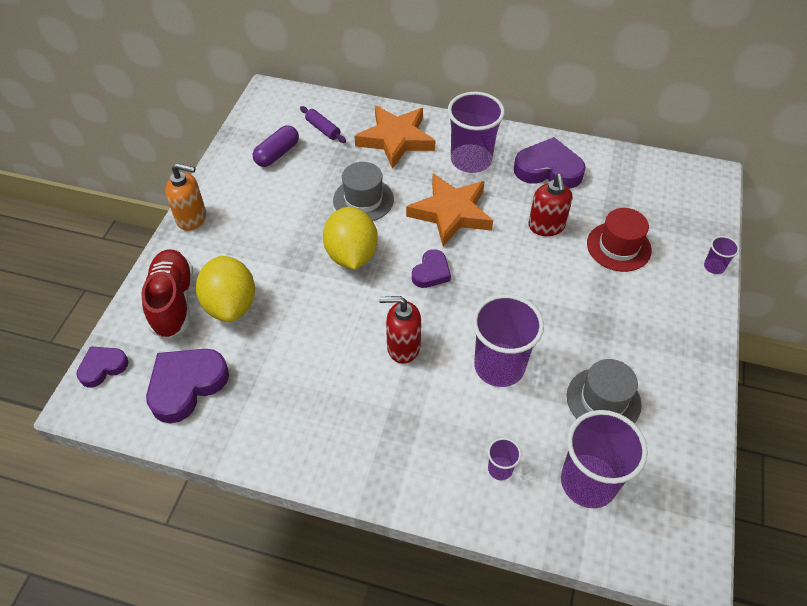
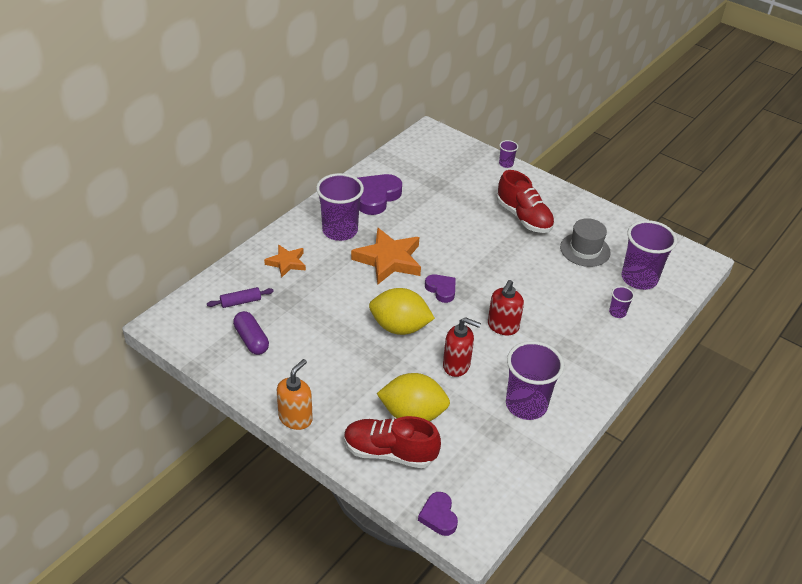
camera: 70 degrees left, 10 degrees down
(186, 385) = (482, 461): purple heart -> none
(363, 200) = (344, 303): grey hat -> none
(396, 139) = (286, 263): orange star -> orange star, size x0.57
(499, 366) = (540, 285): purple cup -> purple cup (526, 405)
(546, 226) = (431, 219): red soap dispenser -> red soap dispenser (456, 365)
(618, 247) = (468, 194): red hat -> none
(619, 315) = (523, 217): none -> red shoe

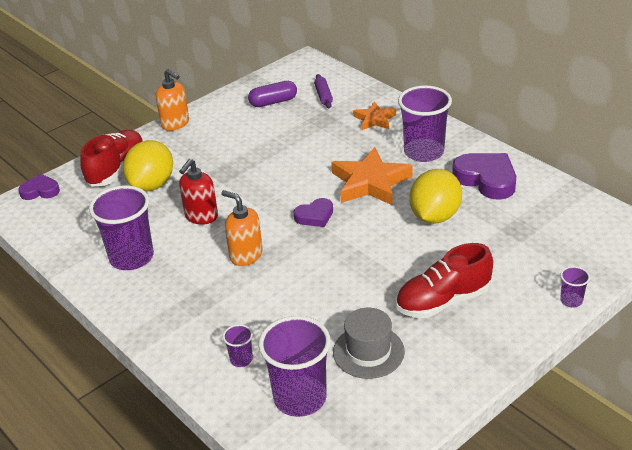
camera: 105 degrees right, 5 degrees down
(399, 327) = (265, 184): yellow lemon -> yellow lemon (435, 216)
(502, 326) = (246, 255): red soap dispenser -> orange soap dispenser

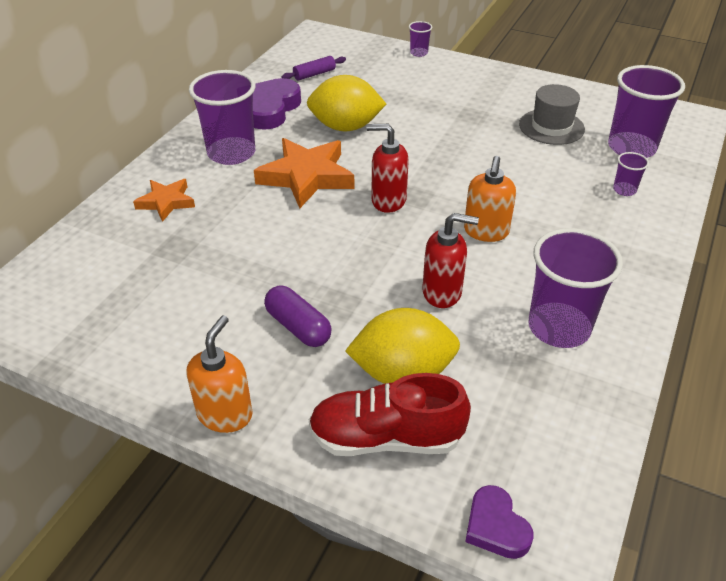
camera: 115 degrees left, 5 degrees up
(273, 102) = (133, 311): purple capsule -> purple capsule (298, 327)
(315, 216) = (388, 200): purple heart -> red soap dispenser
(323, 96) = (108, 263): purple rolling pin -> purple rolling pin (314, 74)
(443, 301) = (462, 104): red shoe -> none

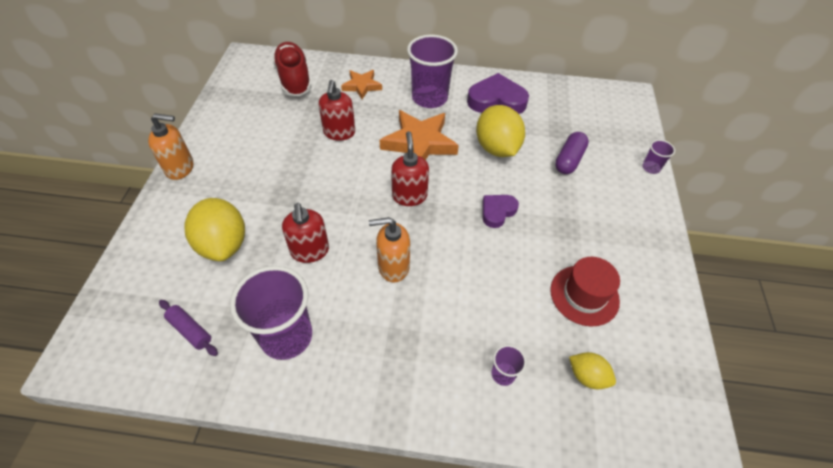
camera: 70 degrees right, 10 degrees up
(248, 237) = (339, 133): none -> red soap dispenser
(298, 327) = (257, 180): purple capsule -> purple capsule (569, 160)
(314, 74) = (563, 111): purple rolling pin -> purple rolling pin (190, 330)
(386, 438) = (165, 247): red shoe -> red shoe (294, 79)
(496, 527) = (95, 320): purple heart -> purple heart (497, 212)
(551, 127) = (584, 295): grey hat -> red hat
(631, 148) = (587, 376): purple cup -> yellow lemon

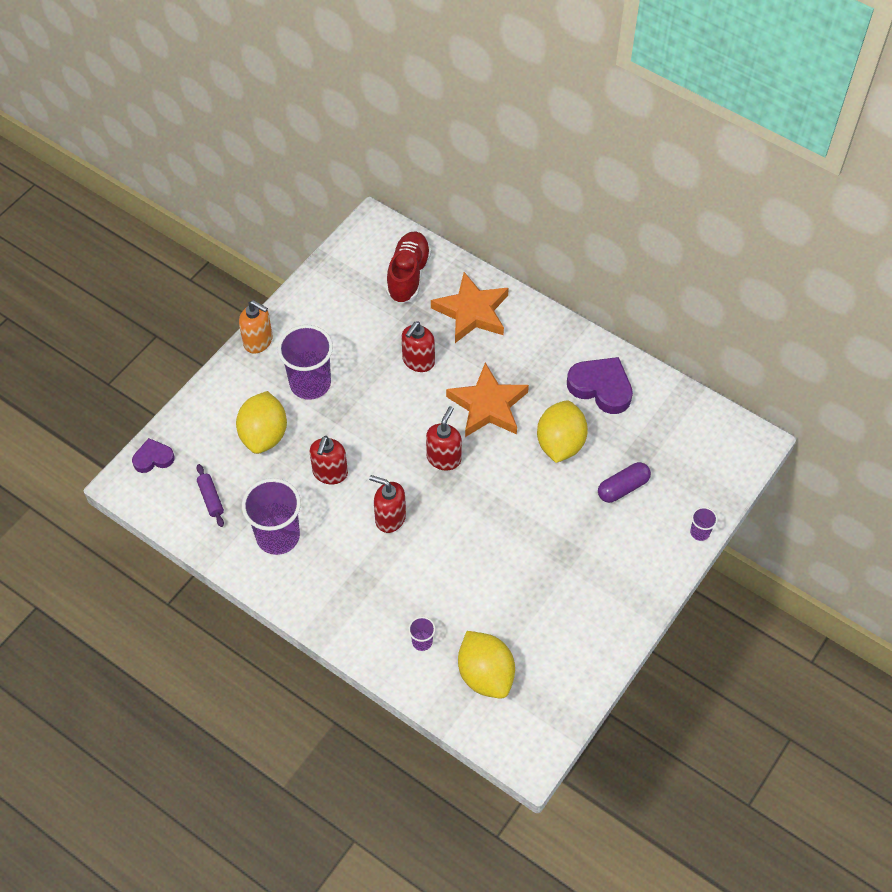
camera: 30 degrees right, 5 degrees up
(362, 86) = (472, 312): orange star -> orange star, size x1.74
(393, 267) = (390, 518): orange soap dispenser -> red soap dispenser
(429, 98) = (532, 356): purple cup -> purple cup (310, 383)
(497, 212) = (513, 509): purple heart -> purple heart (153, 458)
(584, 295) = (533, 616): red hat -> none
(587, 376) = (485, 675): yellow lemon -> yellow lemon, size x1.89

